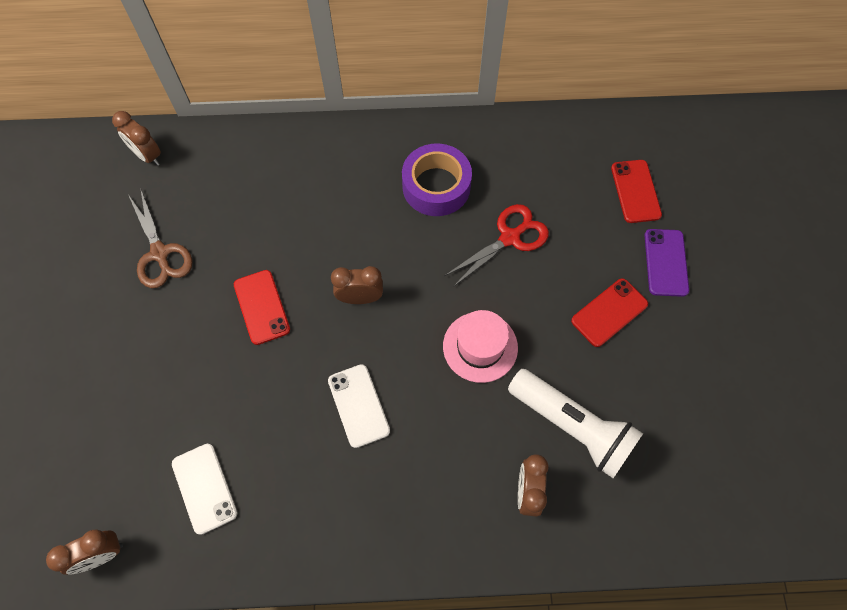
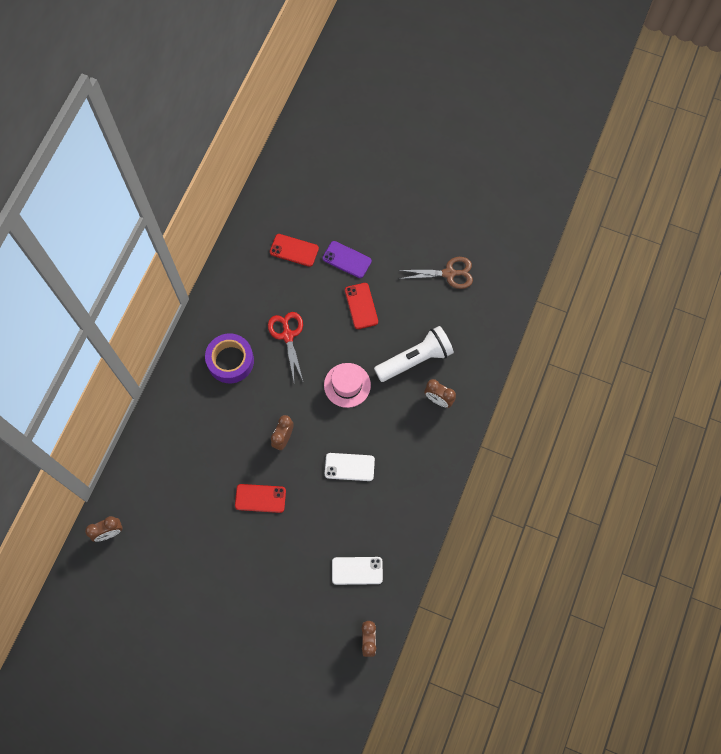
camera: 65 degrees left, 5 degrees up
(160, 253) = (191, 548): brown scissors -> brown scissors (449, 273)

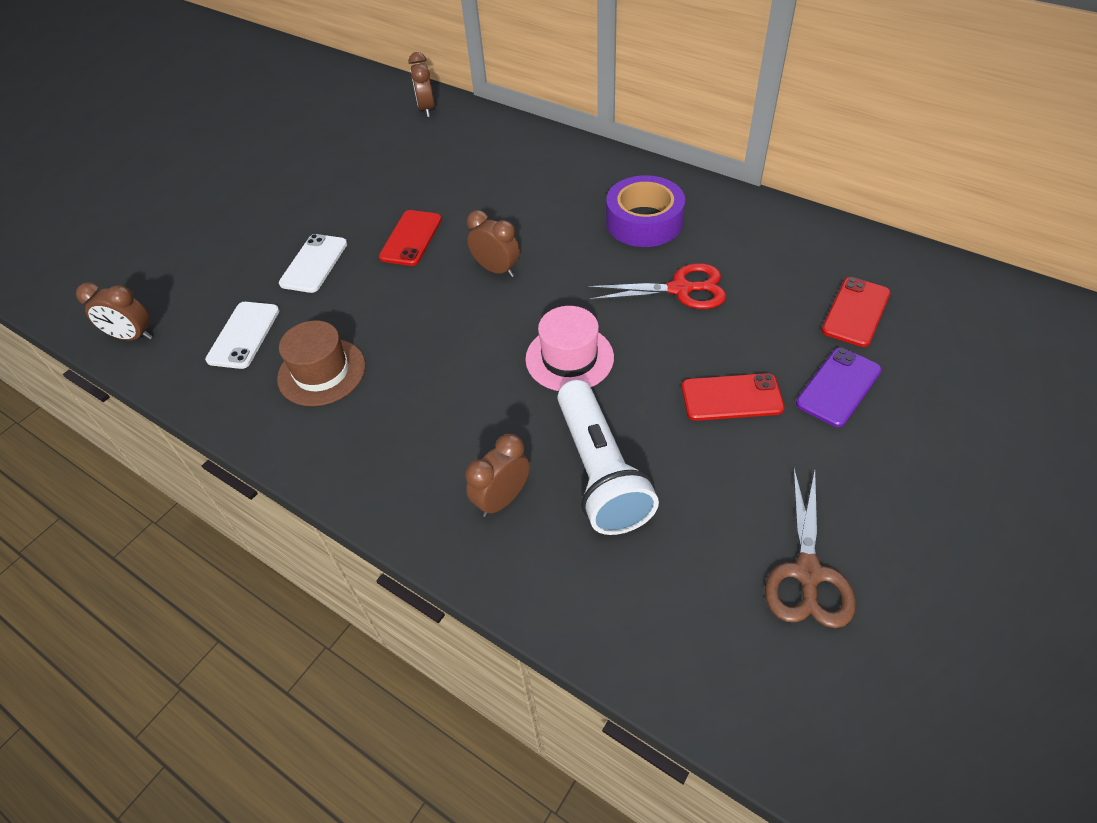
camera: 105 degrees right, 20 degrees down
(349, 467) = (417, 344): white phone -> white phone (314, 263)
(377, 513) = (322, 372): none -> brown hat

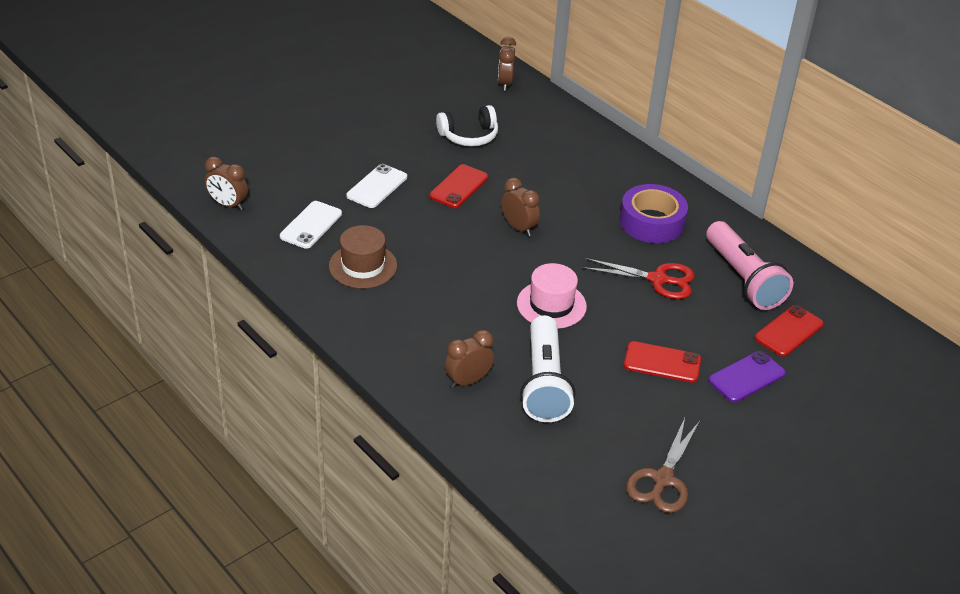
camera: 10 degrees right, 10 degrees down
(405, 176) = (469, 136): none -> white headphones
(775, 261) = (744, 279): none -> pink flashlight

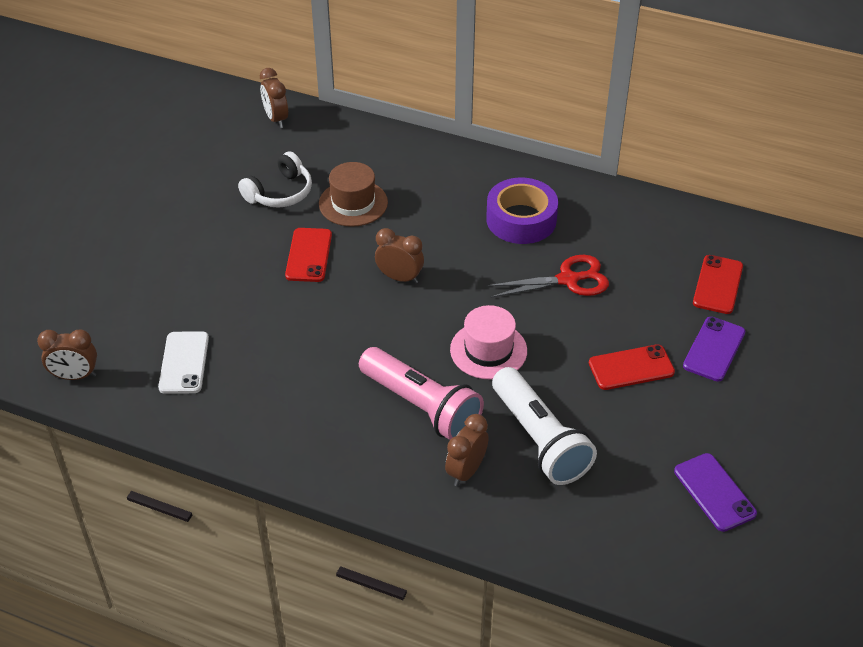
camera: 25 degrees left, 5 degrees up
(363, 266) = (272, 387): brown hat -> brown hat (353, 203)
(377, 186) = (223, 289): white phone -> none
(663, 479) = (714, 492): brown scissors -> purple phone
(744, 279) = (643, 246): pink flashlight -> pink flashlight (422, 406)

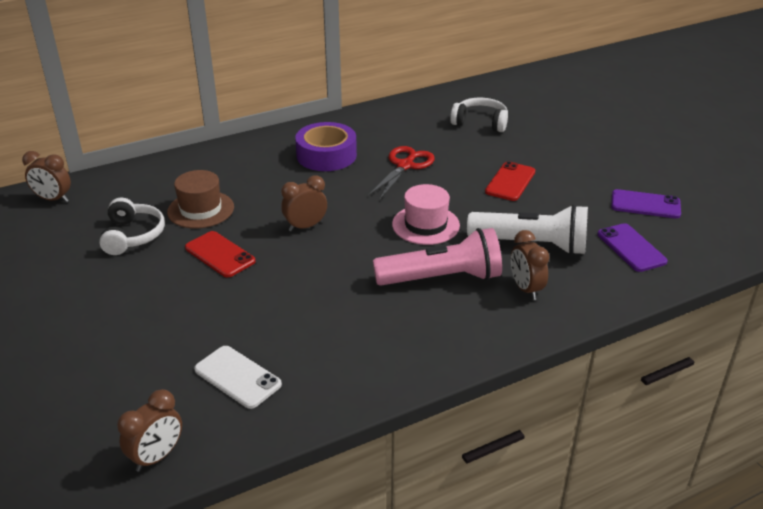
camera: 50 degrees left, 10 degrees down
(714, 349) = (530, 149): purple phone -> purple phone (631, 248)
(717, 285) = (480, 122): red phone -> white headphones

